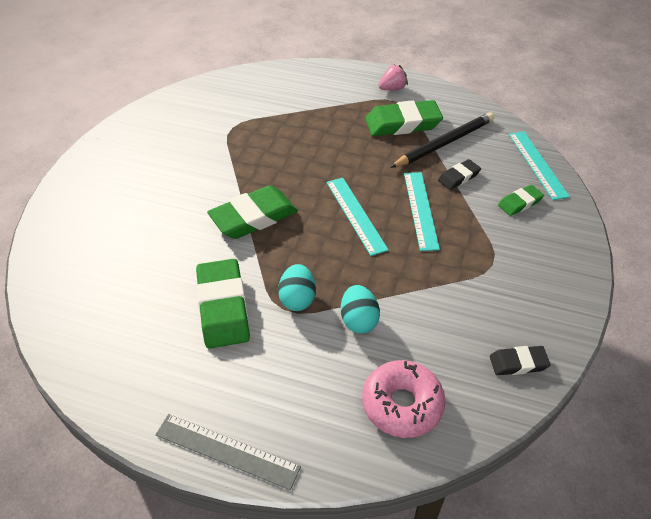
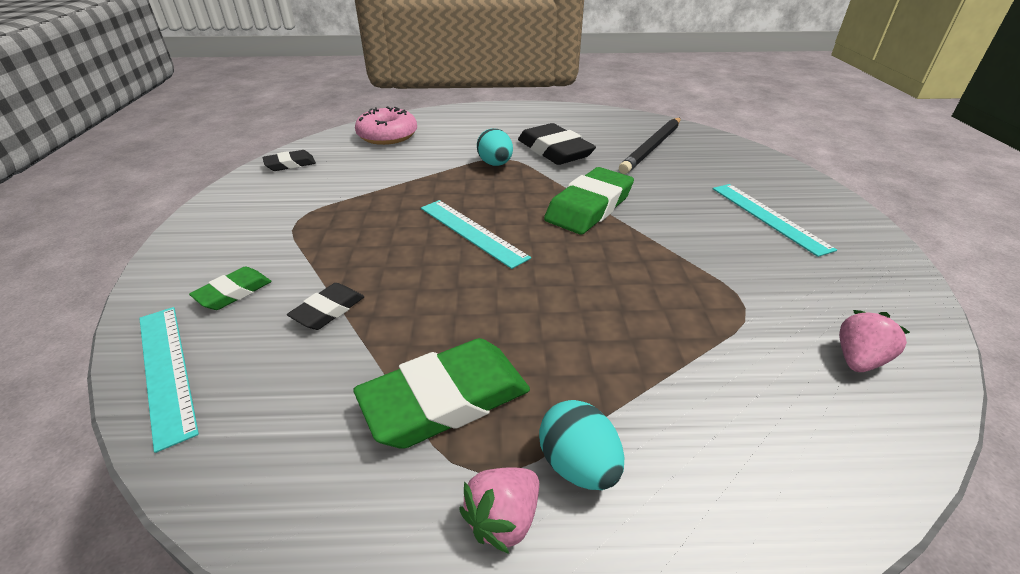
camera: 160 degrees right, 10 degrees down
(213, 97) = (858, 359): none -> pink strawberry
(223, 307) = (554, 151): green eraser -> black eraser
(227, 451) = (495, 108): grey ruler -> none
(358, 320) = (434, 162): turquoise egg -> turquoise egg (578, 465)
(421, 210) = (387, 254): turquoise ruler -> turquoise ruler (768, 217)
(444, 143) = (351, 371): black pencil -> black pencil (652, 147)

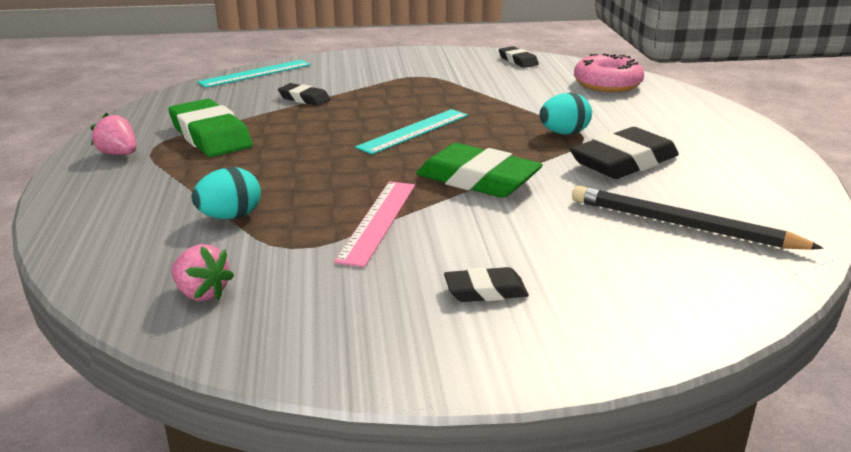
camera: 85 degrees right, 10 degrees down
(234, 292) = (326, 74): green eraser -> none
(578, 465) = (143, 172): turquoise egg -> turquoise egg (230, 217)
(679, 258) = (378, 221): none -> pink ruler
(768, 217) = (485, 291): turquoise ruler -> black eraser

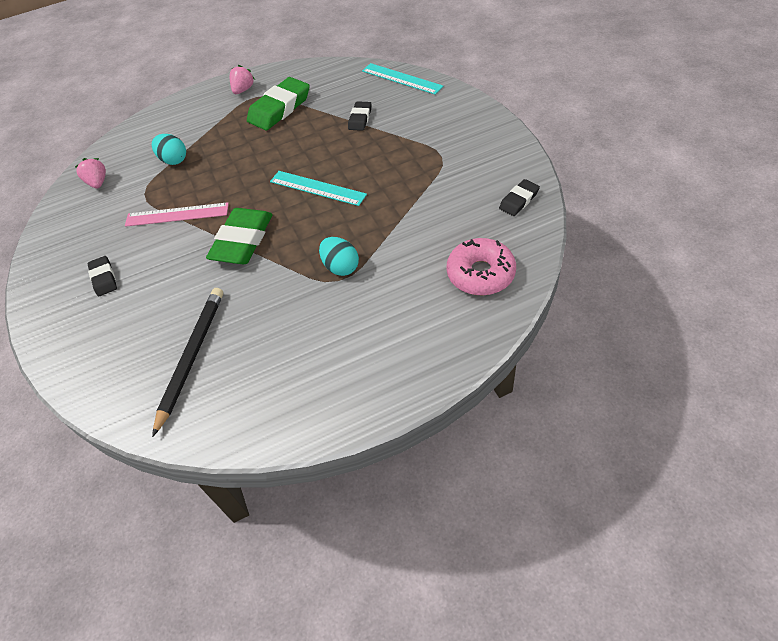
camera: 80 degrees right, 25 degrees up
(201, 293) = (98, 183): pink strawberry -> pink strawberry turned 135 degrees clockwise
(623, 162) = (293, 311): black eraser -> none

